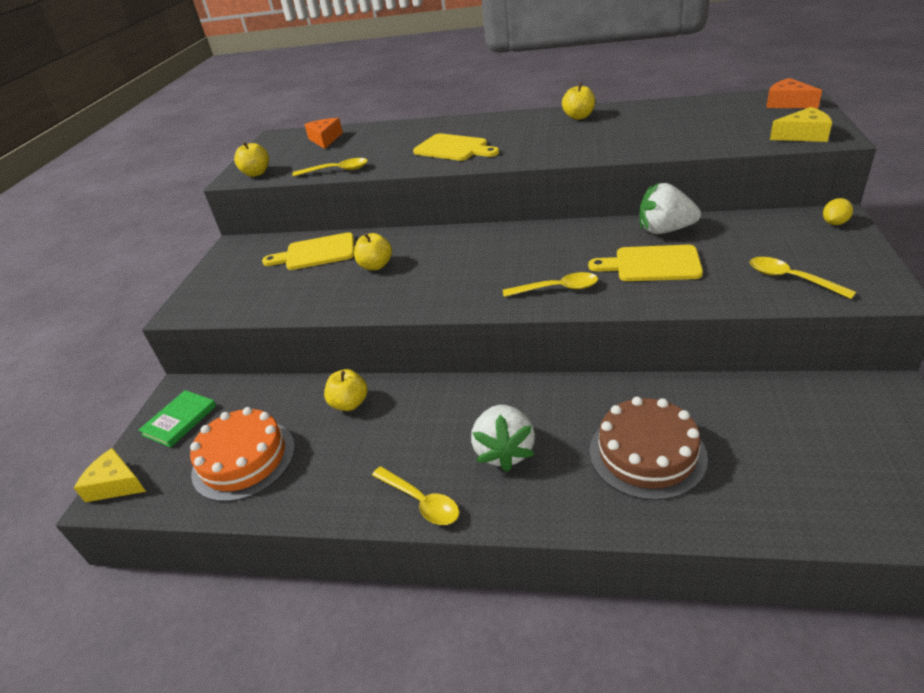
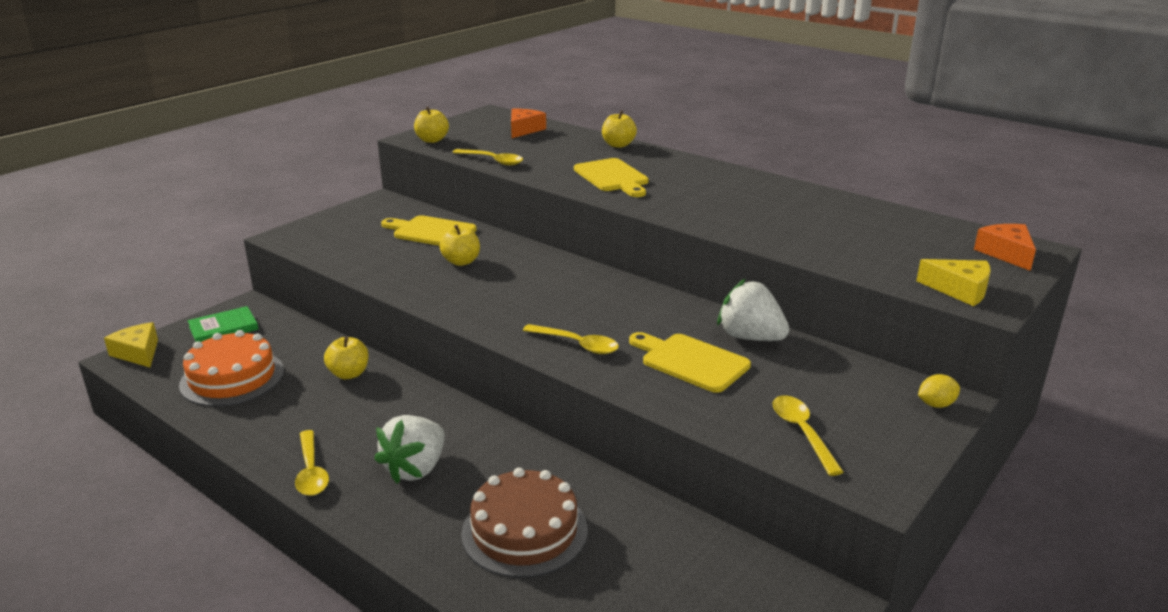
camera: 25 degrees right, 10 degrees down
(579, 117) = (770, 189): yellow apple -> yellow apple (618, 145)

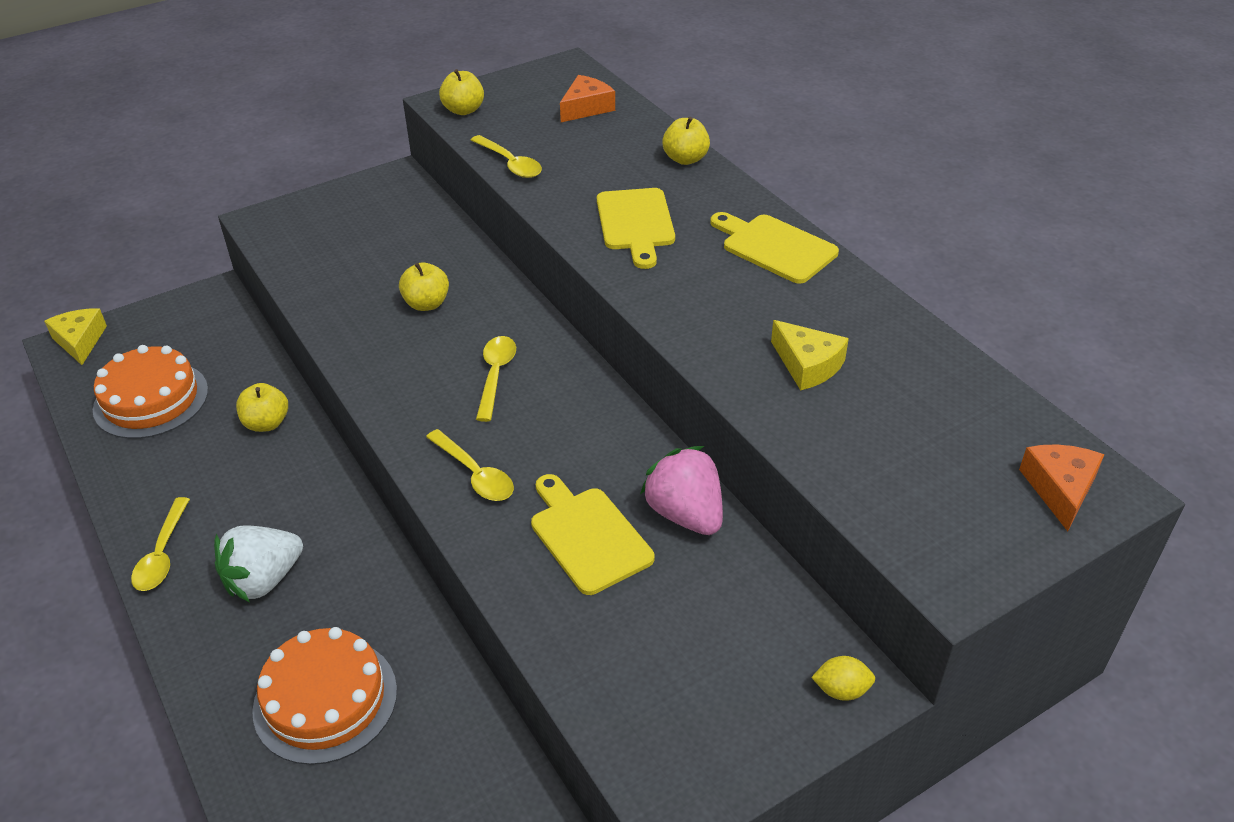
camera: 20 degrees right, 15 degrees up
(223, 328) = (176, 323): green book -> none
(431, 232) = (422, 244): yellow cutting board -> yellow cutting board (775, 247)
(524, 531) = (325, 700): brown cake -> orange cake
(750, 337) = (685, 514): white strawberry -> pink strawberry
(802, 433) = (643, 688): yellow spoon -> yellow spoon (495, 376)
(959, 290) = (935, 545): yellow cheese -> yellow cheese (807, 365)

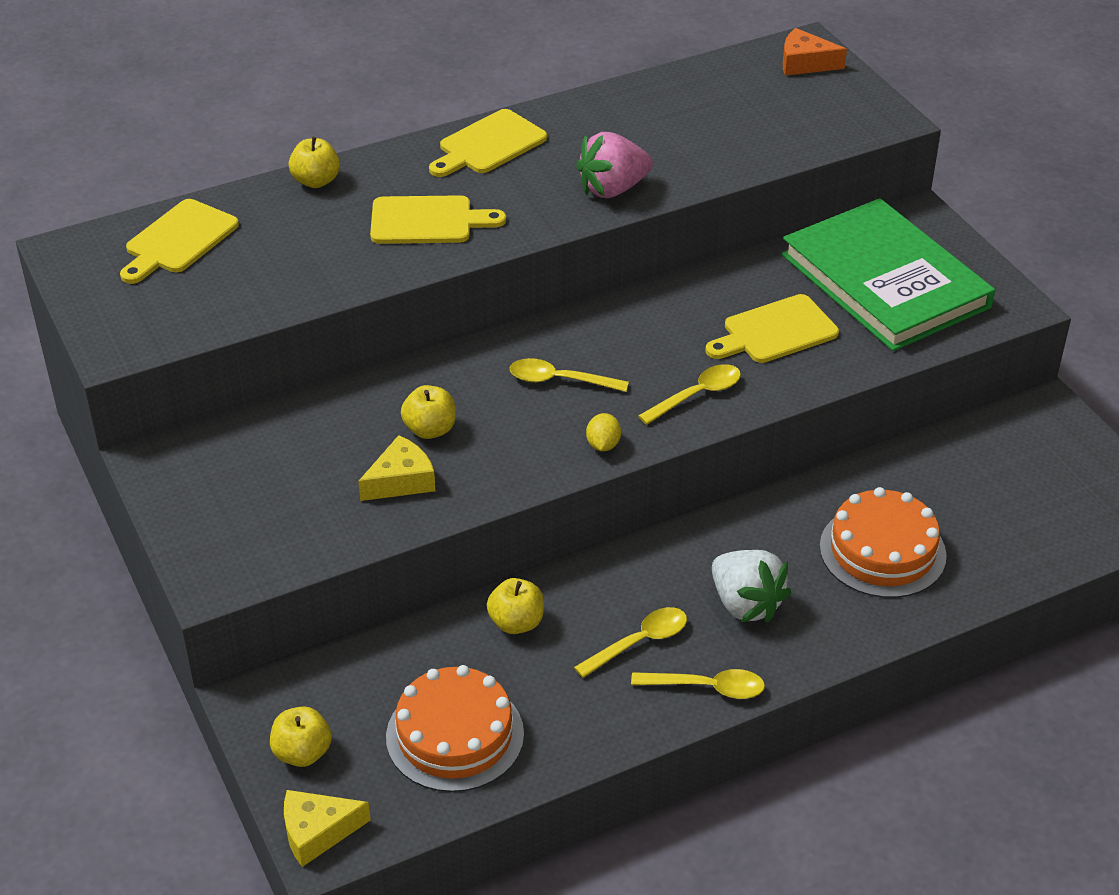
camera: 85 degrees left, 0 degrees up
(463, 110) = (143, 334): yellow apple -> yellow apple (302, 753)
(510, 163) = (283, 300): yellow spoon -> yellow spoon (639, 642)
(586, 108) = (178, 240): orange cheese -> yellow cutting board
(685, 514) = (753, 278): pink strawberry -> pink strawberry (613, 189)
(703, 644) = (885, 281): none -> green book
(807, 365) = (659, 148): yellow cheese -> yellow cheese (401, 481)
(841, 690) = (922, 224): yellow lemon -> yellow lemon (603, 445)

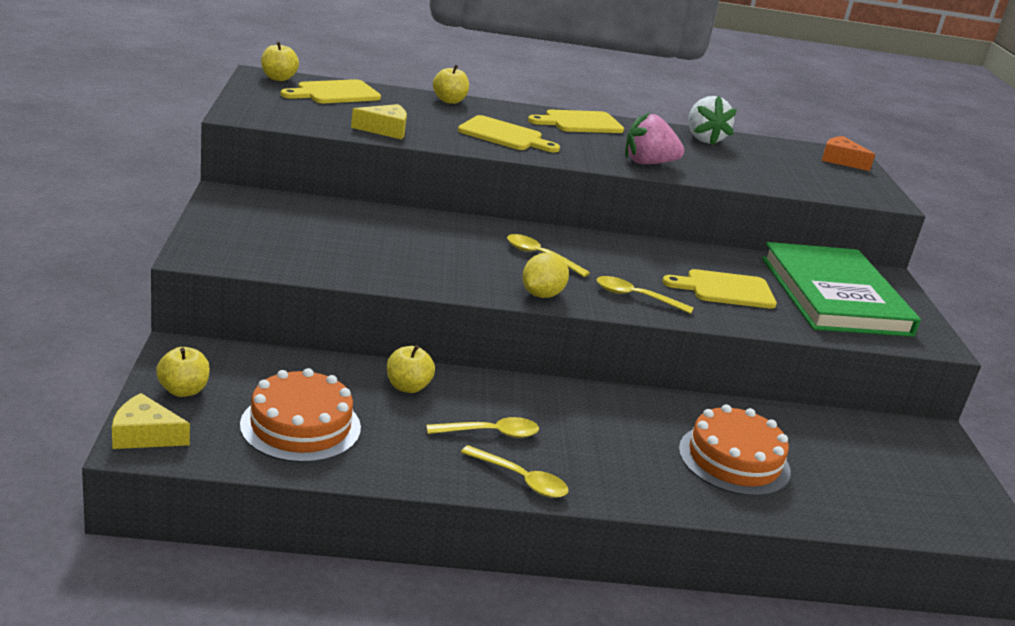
camera: 20 degrees right, 15 degrees down
(401, 481) = (378, 259): yellow cheese -> yellow cheese (385, 130)
(430, 429) = (424, 245): yellow apple -> yellow apple (278, 78)
(603, 445) = (541, 295): yellow lemon -> yellow lemon, size x1.54
(696, 395) = (636, 297): yellow spoon -> yellow spoon turned 150 degrees counterclockwise
(745, 604) = (594, 446): white strawberry -> white strawberry (703, 139)

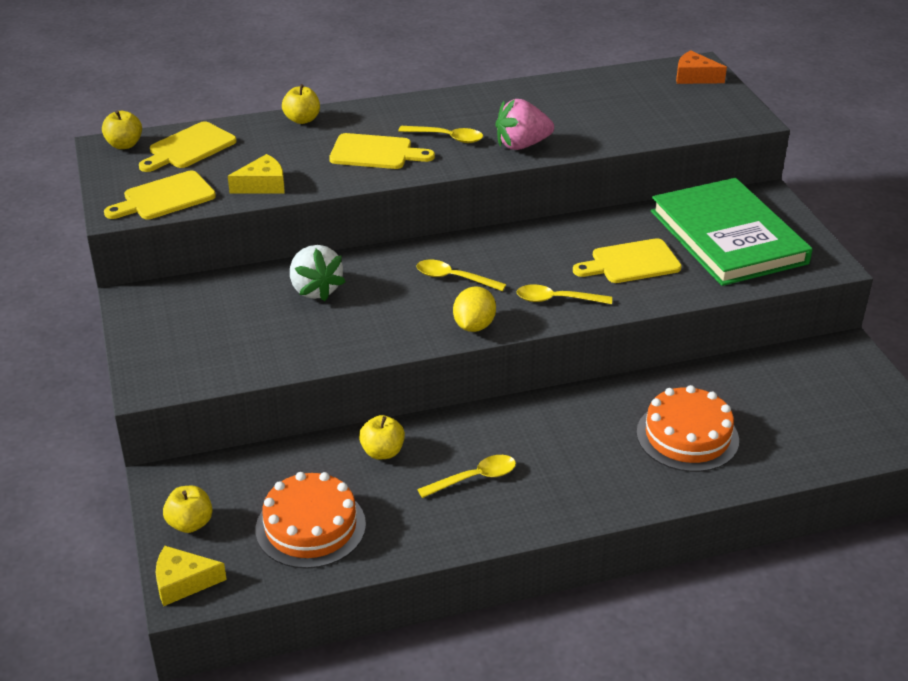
camera: 10 degrees left, 10 degrees up
(520, 479) = (519, 518): yellow spoon -> yellow spoon (446, 138)
(580, 122) = (437, 108): yellow cutting board -> yellow cutting board (165, 197)
(703, 139) = (560, 91): white strawberry -> white strawberry (315, 290)

